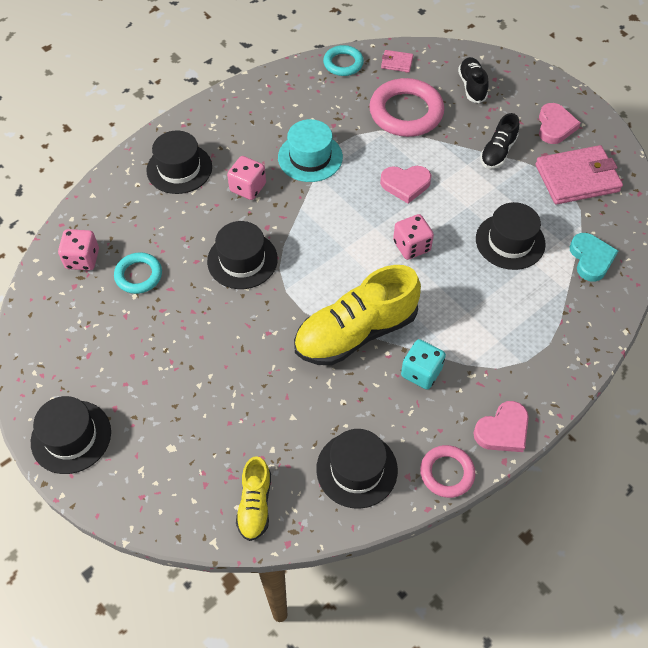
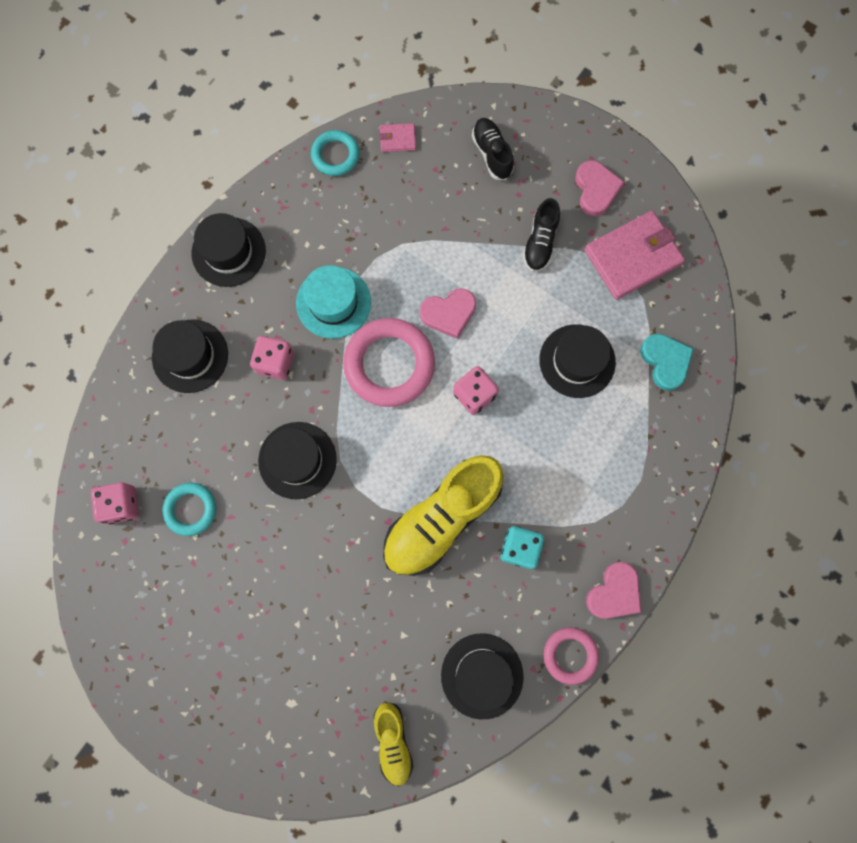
camera: 15 degrees left, 20 degrees up
(71, 436) = (185, 719): black hat -> black hat (228, 252)
(406, 112) = (425, 211): pink ring -> pink ring (389, 364)

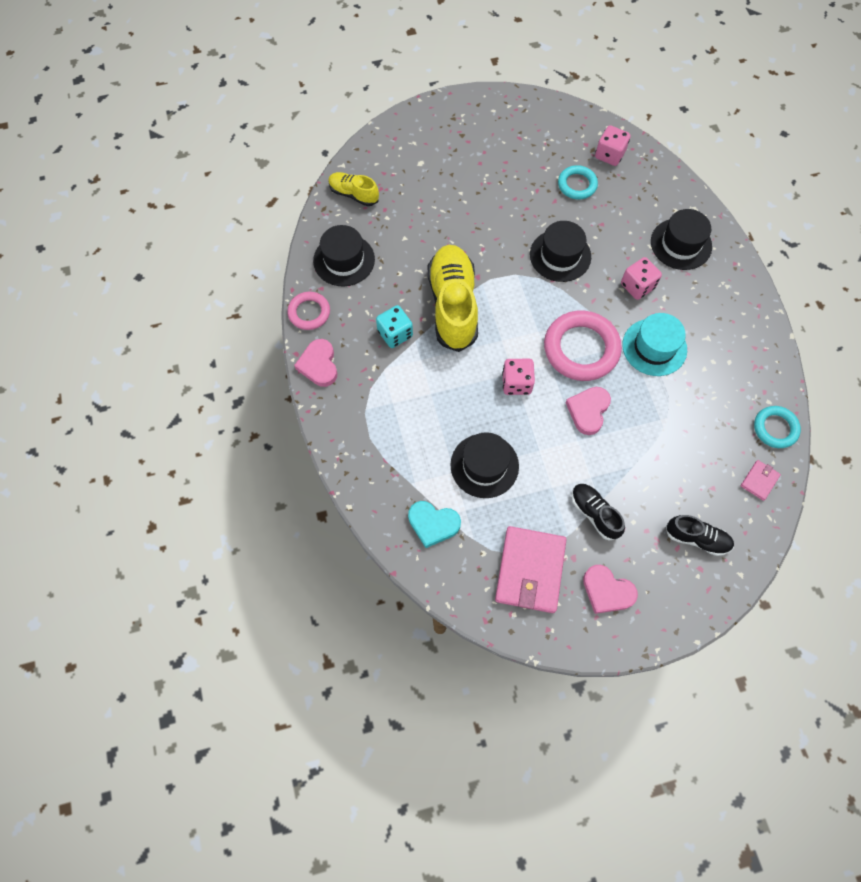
camera: 130 degrees right, 10 degrees down
(228, 252) = (743, 311): black hat -> none

